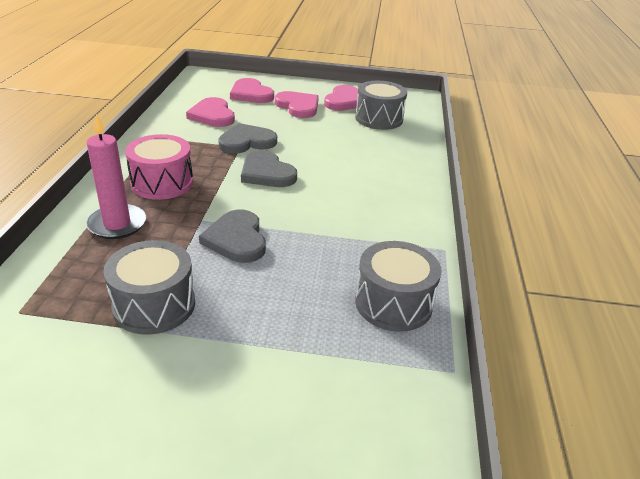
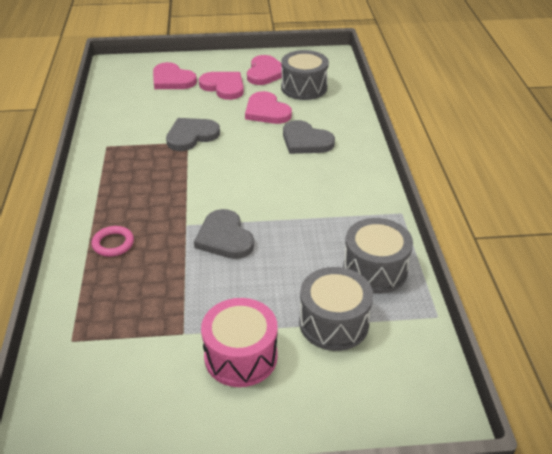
camera: 10 degrees left, 5 degrees up
(117, 224) = (113, 244): pink candle -> pink ring
(154, 305) = (182, 311): grey drum -> grey drum (334, 323)
(162, 183) = (133, 194): pink drum -> pink drum (241, 356)
(212, 115) = (146, 111): pink heart -> pink heart (266, 111)
(267, 173) = (223, 166): grey heart -> grey heart (305, 141)

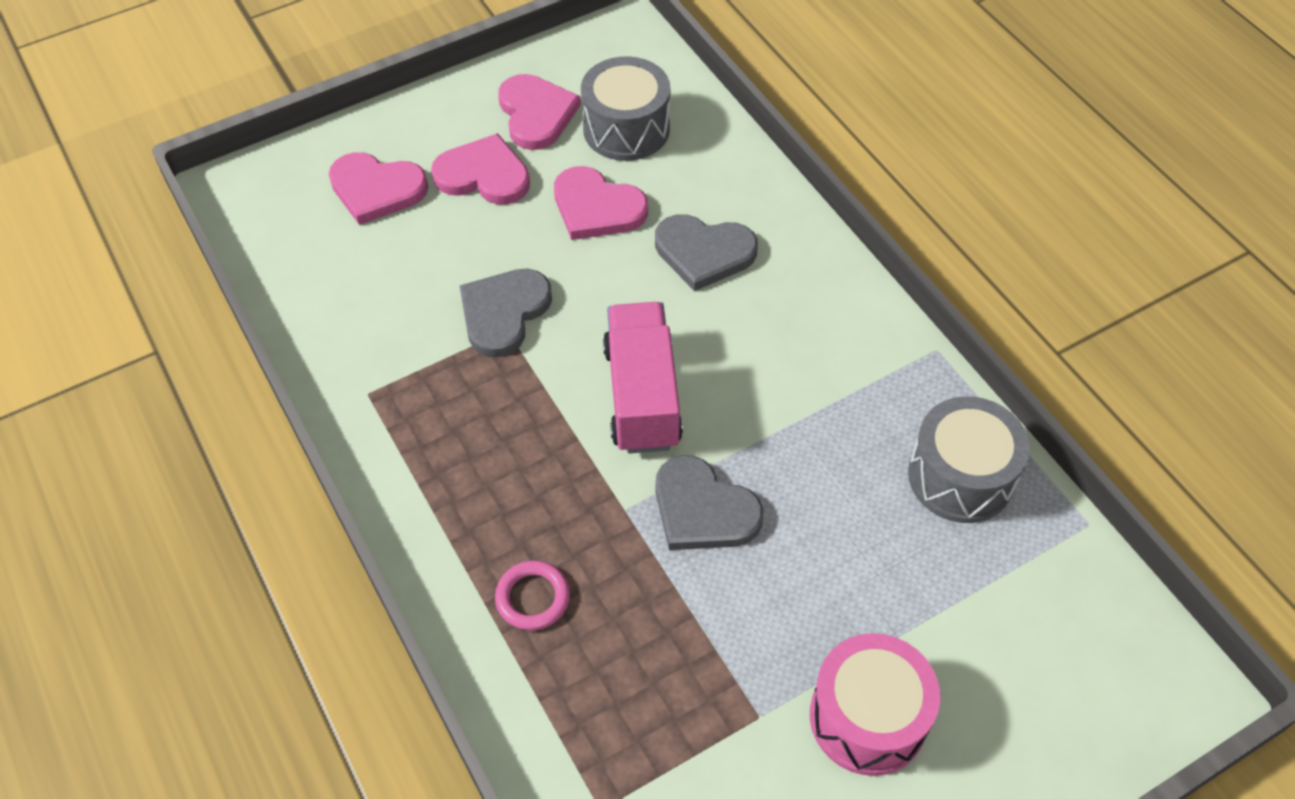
camera: 25 degrees left, 15 degrees up
(231, 184) = (642, 396): none -> pink truck
(334, 323) = (959, 599): grey drum -> none

